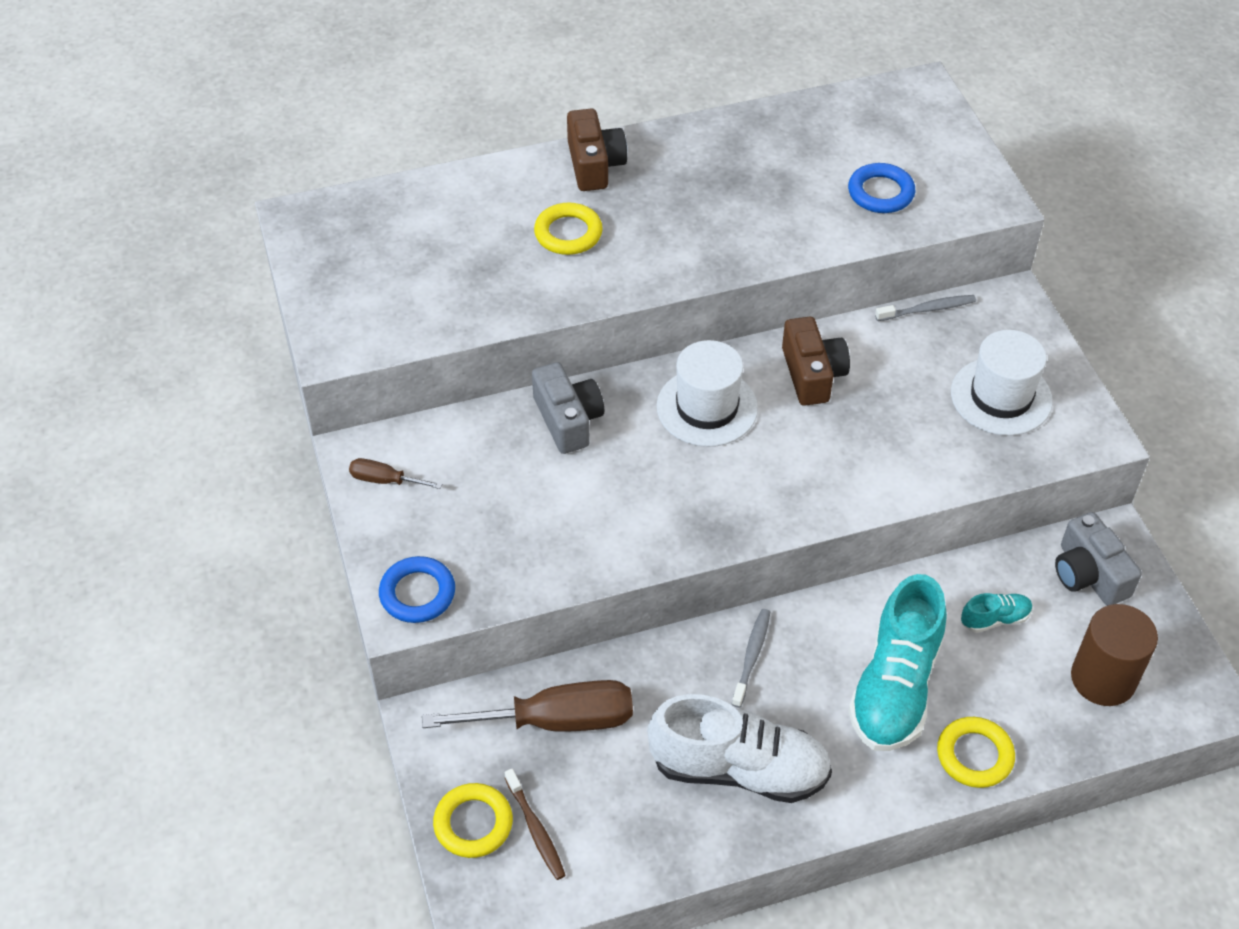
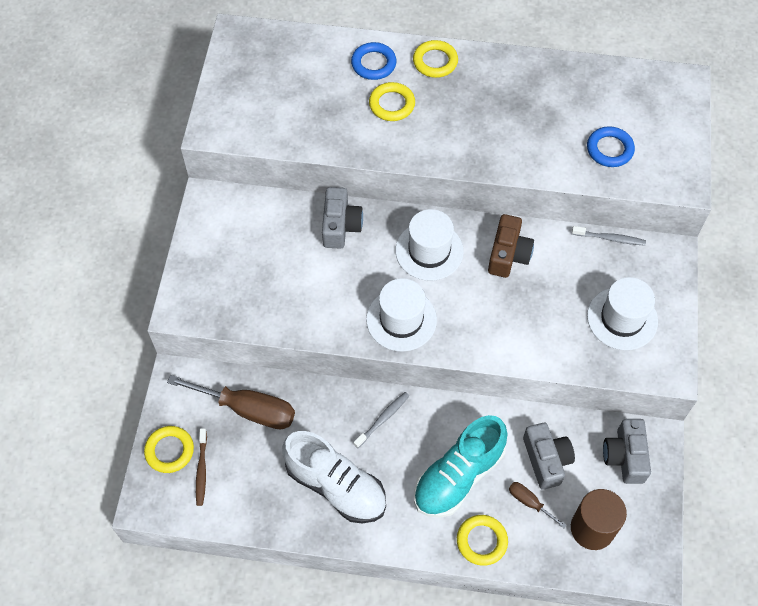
camera: 25 degrees right, 10 degrees up
(385, 480) = (213, 222): brown screwdriver -> brown screwdriver (529, 502)
(417, 593) = (194, 302): blue ring -> blue ring (373, 64)
(594, 164) = (435, 61): brown camera -> yellow ring
(721, 505) = (401, 319): none -> white hat
(995, 619) = (546, 460): turquoise shoe -> grey camera

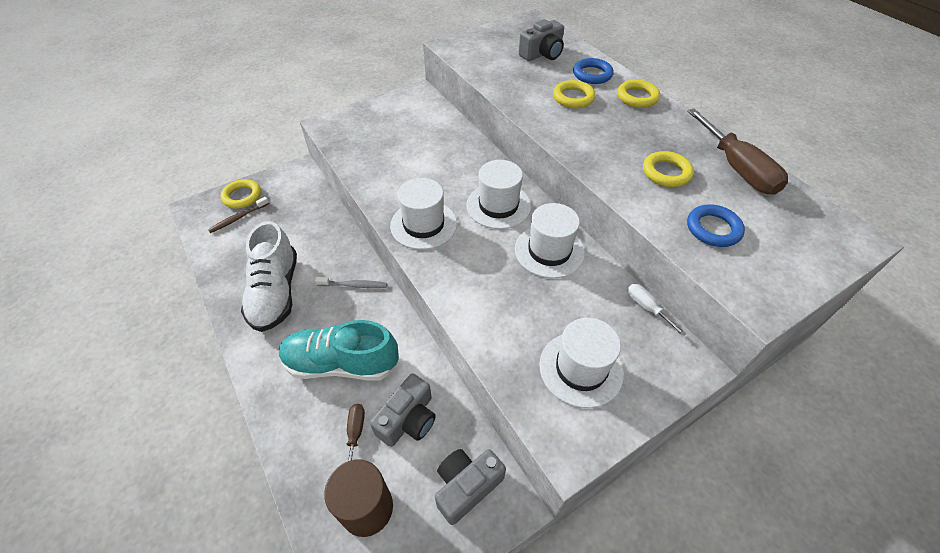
camera: 50 degrees right, 10 degrees down
(248, 409) = (302, 213): brown screwdriver -> brown screwdriver (736, 168)
(340, 226) = (466, 153): grey camera -> grey camera (542, 54)
(481, 541) = (291, 420): yellow ring -> yellow ring (666, 172)
(508, 254) = (549, 251): brown camera -> white hat
(610, 238) = (647, 308): grey toothbrush -> white screwdriver

